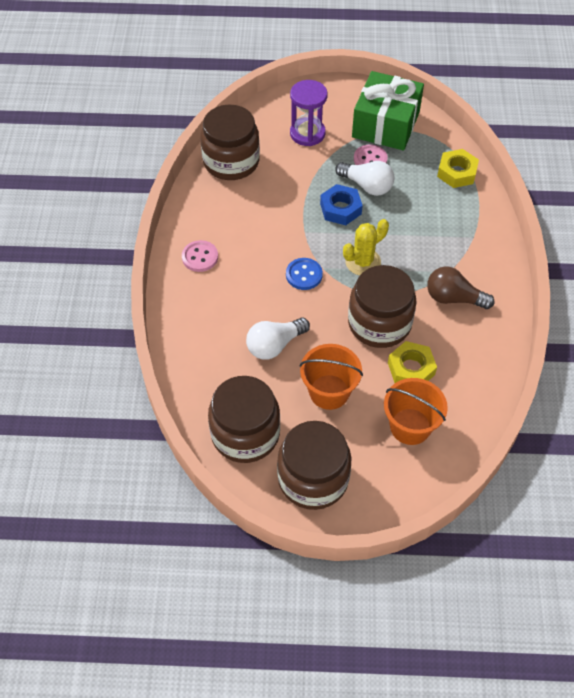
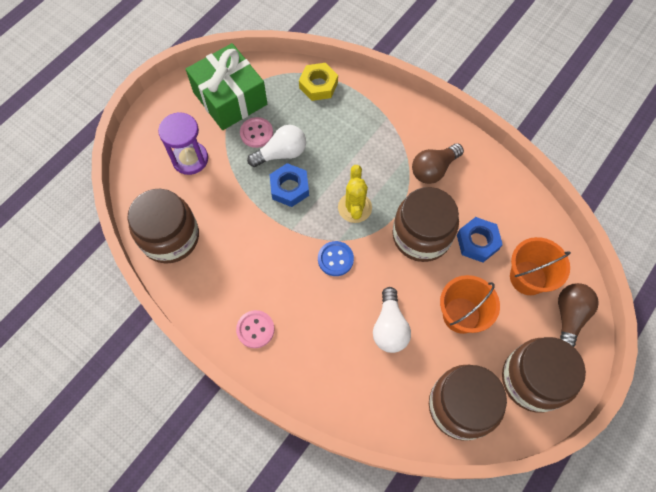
camera: 55 degrees left, 10 degrees up
(399, 479) = (569, 317): none -> brown light bulb
(411, 369) = (477, 242): yellow nut -> blue nut

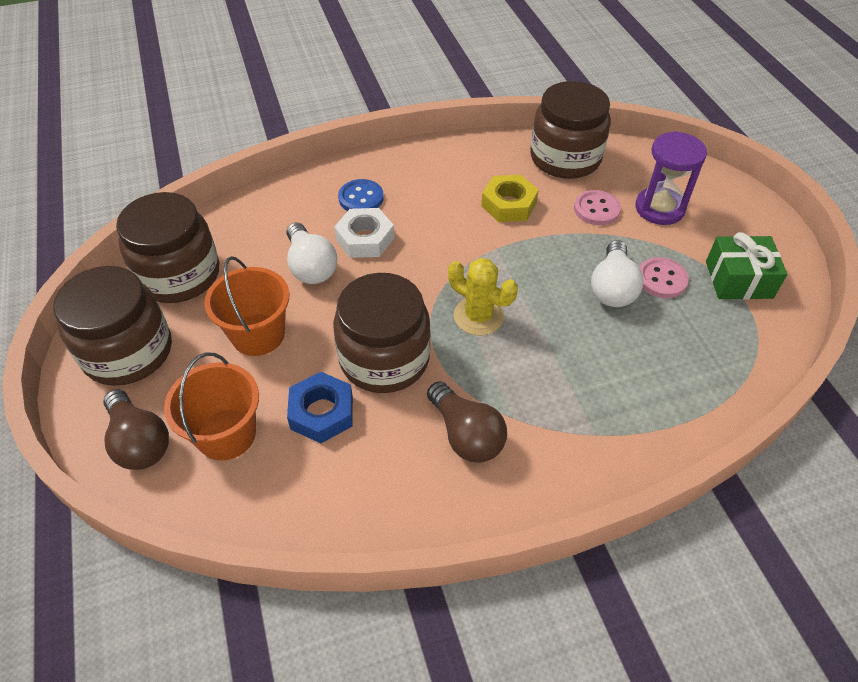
camera: 125 degrees right, 15 degrees down
(230, 98) = (738, 279): green gift -> green gift, size x0.63
(255, 329) = (410, 173): pink button -> pink button (596, 209)
(289, 188) = (555, 271): blue nut -> none
(318, 85) = (710, 383): yellow nut -> yellow nut (509, 204)
(335, 259) = (428, 265): blue button -> blue button (361, 198)
(341, 312) = (365, 239): none -> white nut
(389, 327) = (311, 266): white light bulb -> white light bulb turned 150 degrees counterclockwise
(433, 169) = (466, 435): brown light bulb -> brown light bulb turned 150 degrees clockwise

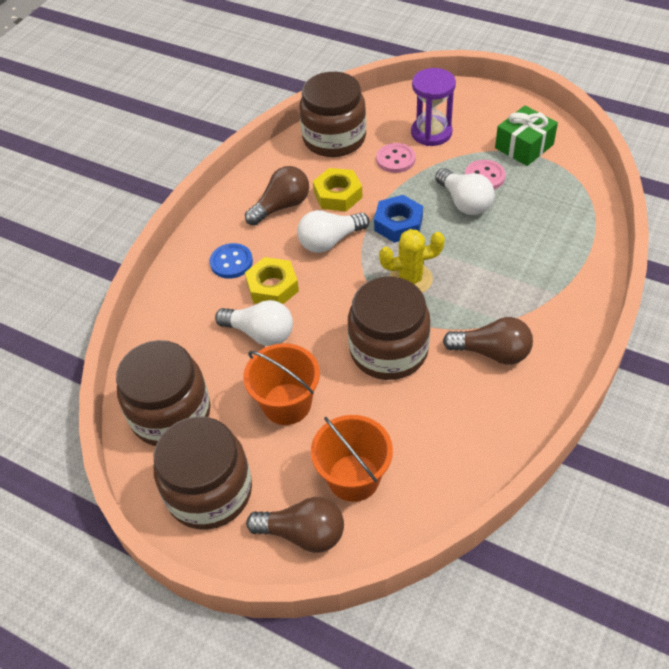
camera: 40 degrees left, 0 degrees up
(321, 412) = (394, 413): blue nut -> blue nut (398, 224)
(365, 239) = (272, 287): white nut -> yellow nut
(453, 183) = (282, 206): none -> brown light bulb
(454, 236) = (330, 241): none -> white light bulb

